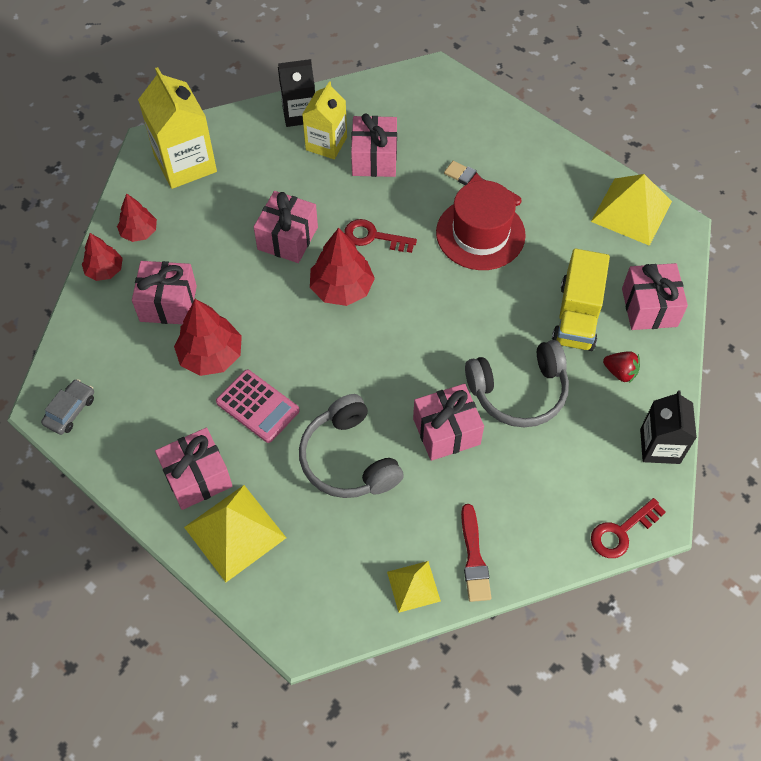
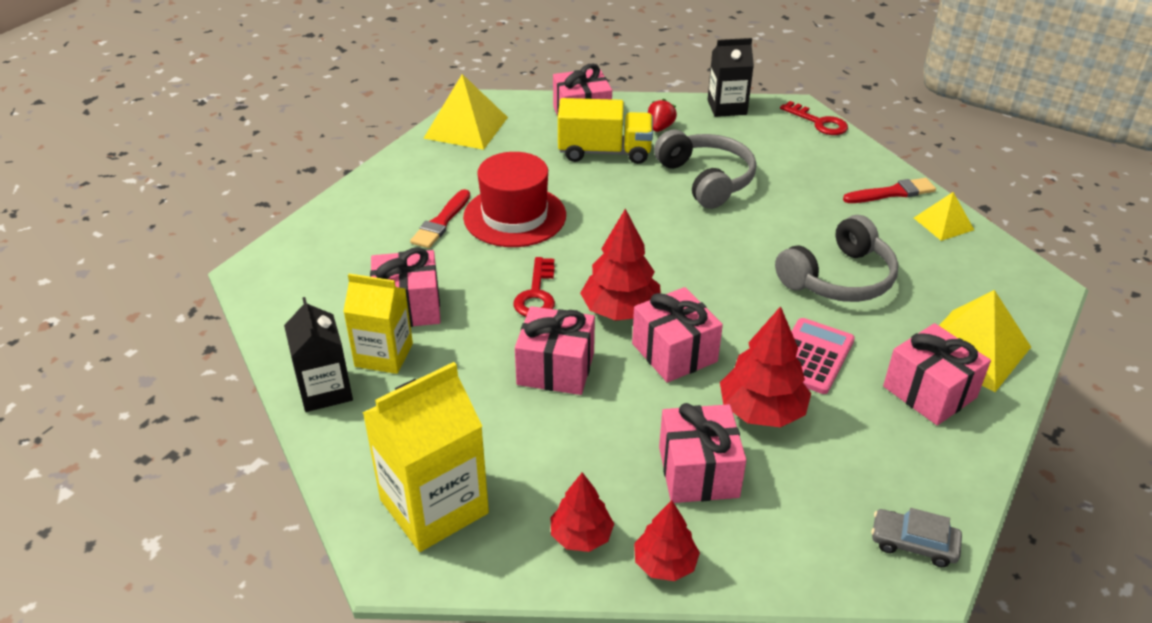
camera: 100 degrees left, 20 degrees down
(446, 431) = (772, 218): pink gift -> pink gift (674, 352)

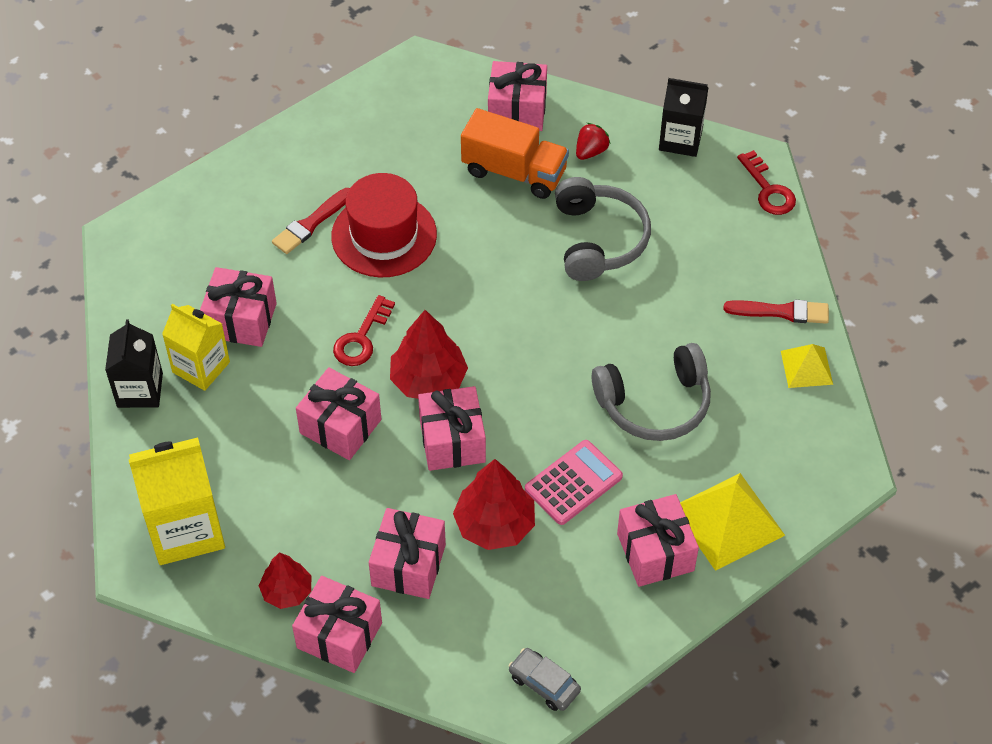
camera: 20 degrees right, 15 degrees up
(466, 127) = (388, 96): yellow pyramid -> none
(604, 152) = (514, 172): yellow truck -> orange truck
(665, 563) = (339, 635): red tree -> pink gift

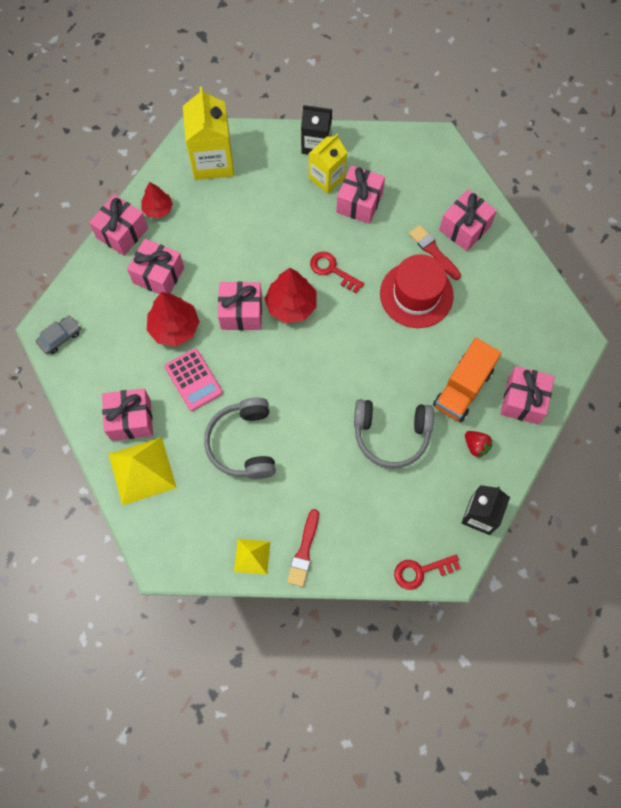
camera: 100 degrees right, 15 degrees up
(340, 426) = (266, 250): pink gift -> pink gift (464, 228)

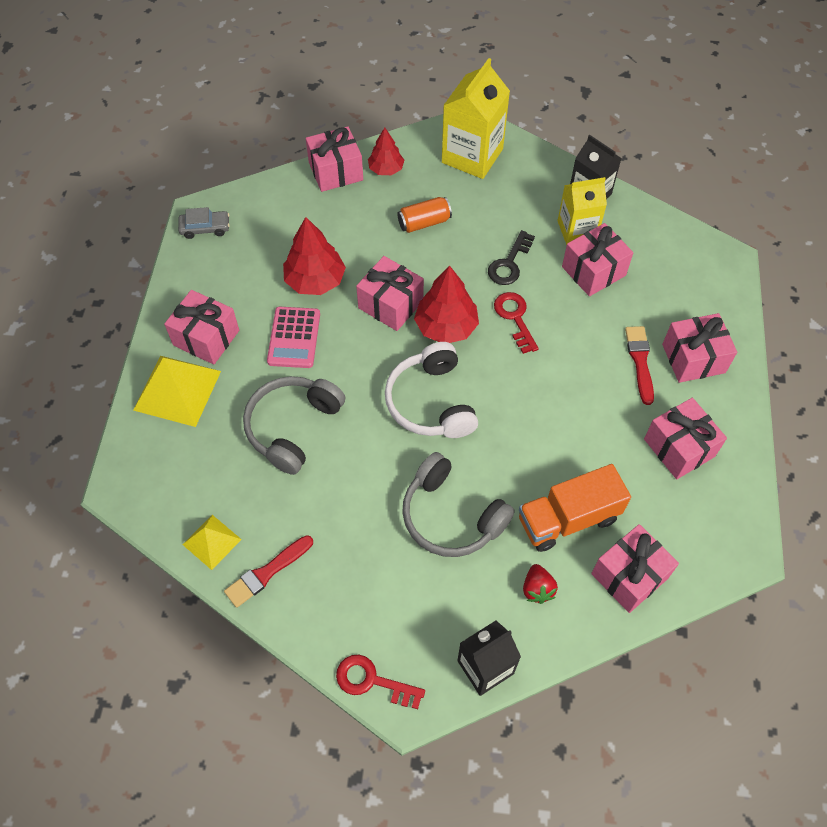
camera: 35 degrees right, 10 degrees down
(158, 275) = (339, 226): pink gift -> pink gift (679, 448)
(217, 235) = (424, 222): none -> orange can
(299, 231) = (509, 263): none -> black key
(321, 366) = (431, 402): none -> white headphones
(416, 294) = (588, 393): red hat -> none

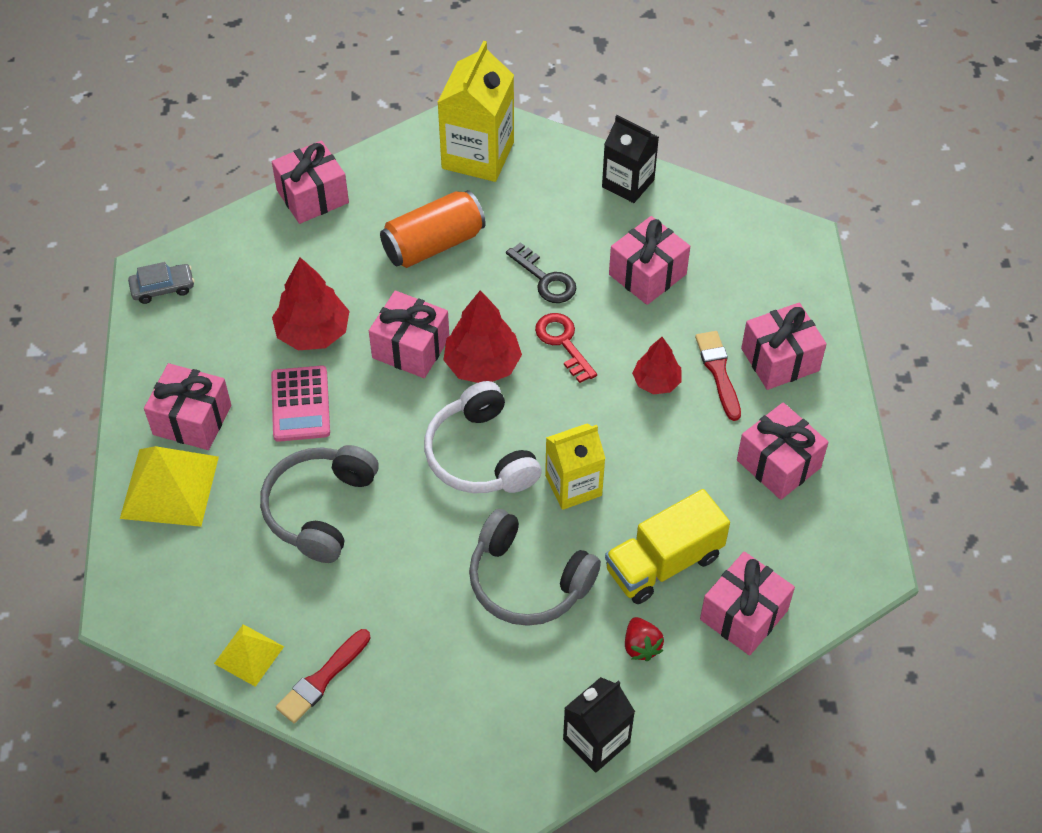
camera: 10 degrees left, 5 degrees down
(372, 681) = (469, 778): red key -> none
(386, 169) = (374, 185): red tree -> red tree (656, 382)
(424, 222) = (433, 244): orange can -> orange can, size x1.58
(509, 263) = (545, 279): black key -> black key turned 60 degrees counterclockwise
(568, 519) = (663, 563): orange truck -> yellow truck
(577, 230) = (620, 228): yellow carton -> yellow carton (573, 485)

